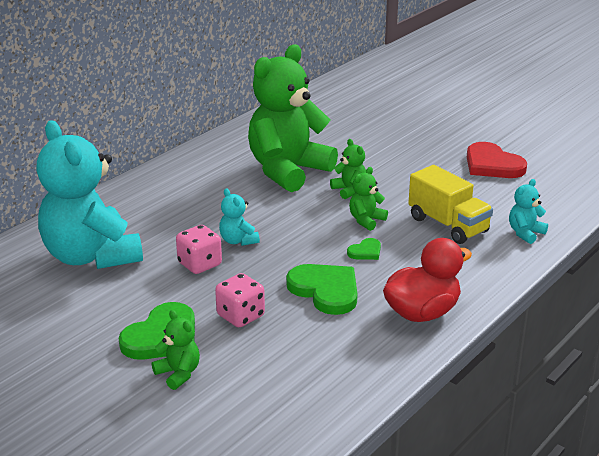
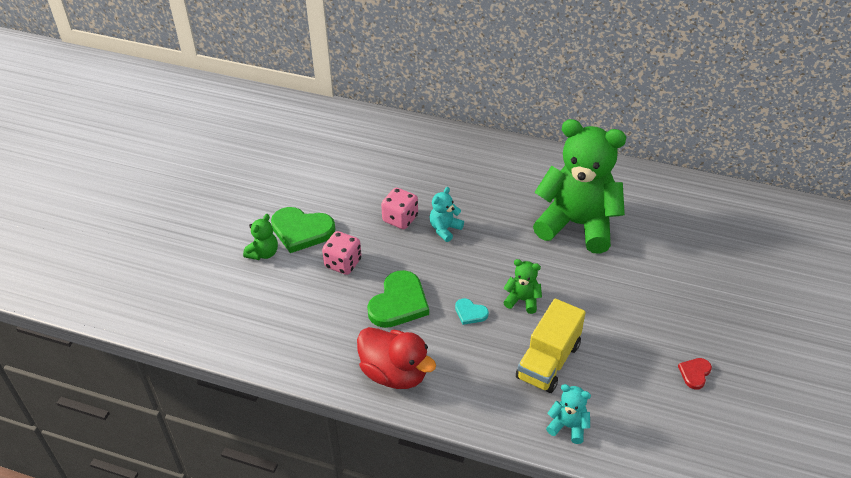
camera: 70 degrees right, 15 degrees up
(91, 256) = (383, 160): turquoise teddy bear -> none
(349, 190) = (568, 275): green teddy bear -> none
(365, 251) = (470, 313): green heart -> turquoise heart
(492, 165) = (695, 373): red heart -> red heart, size x0.49

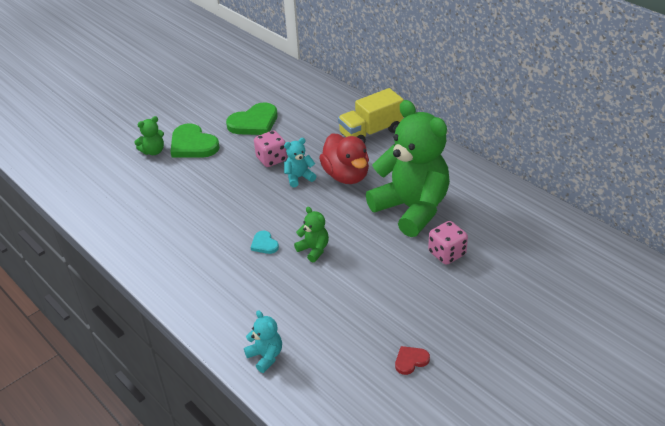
camera: 30 degrees right, 5 degrees down
(343, 263) = (202, 176): pink dice -> pink dice (447, 253)
(394, 373) = (170, 265): red duck -> red duck (346, 176)
(399, 303) = (217, 218): green heart -> green heart (254, 123)
(548, 361) = (293, 302): yellow truck -> yellow truck (371, 132)

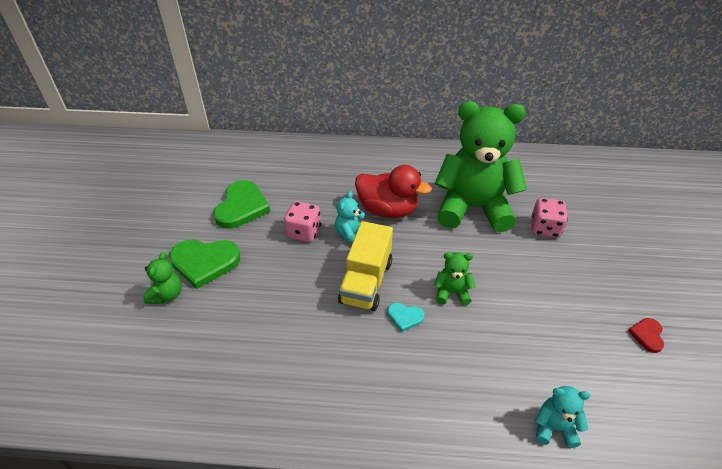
camera: 45 degrees left, 5 degrees up
(371, 132) = (357, 162): yellow truck -> yellow truck (366, 282)

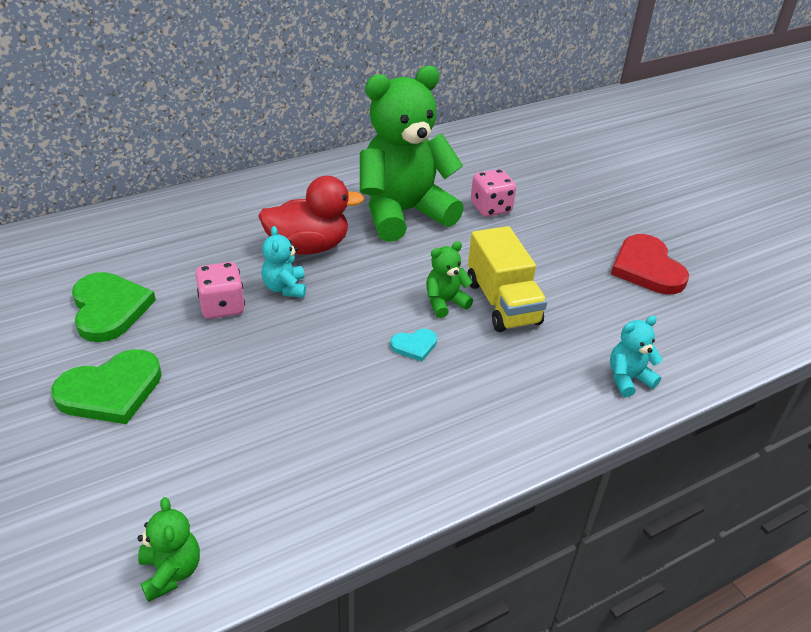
camera: 35 degrees left, 5 degrees down
(167, 294) = (87, 448): green teddy bear -> green teddy bear (171, 572)
(366, 282) = (343, 329): yellow truck -> yellow truck (502, 302)
(647, 335) = (647, 268): red heart -> red heart, size x2.02

